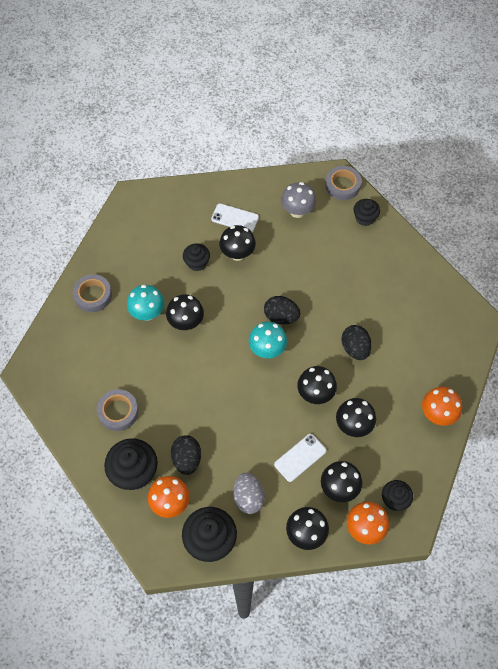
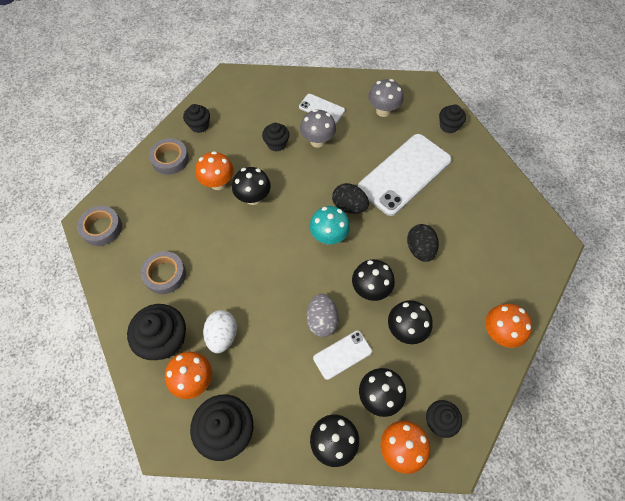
camera: 10 degrees right, 0 degrees up
(114, 255) = (199, 125): none -> black cupcake
(147, 313) = (218, 183): turquoise mushroom -> orange mushroom
(187, 459) = (222, 335): black egg -> white egg
(237, 254) = (317, 141): black mushroom -> grey mushroom
(248, 497) = (278, 389): grey egg -> grey egg (322, 320)
(329, 275) = (404, 174): none -> white phone
(342, 185) = (431, 94): grey tape -> grey tape (102, 228)

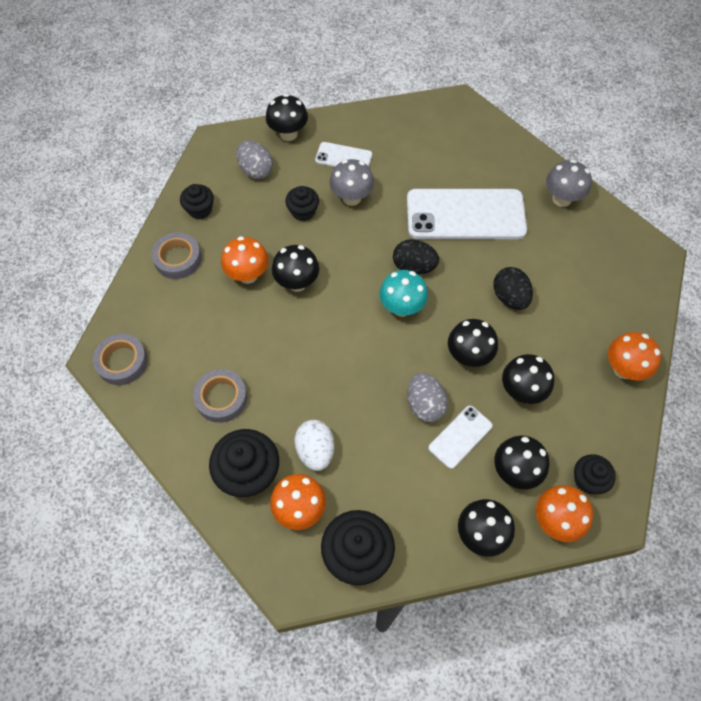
camera: 15 degrees left, 0 degrees up
(251, 104) = (256, 170): none -> grey egg
(285, 82) = (288, 134): none -> black mushroom
(383, 111) = (417, 145): grey mushroom -> grey mushroom (562, 199)
(404, 174) = (465, 214): white phone -> white phone turned 60 degrees clockwise
(449, 126) = (499, 147): black cupcake -> none

